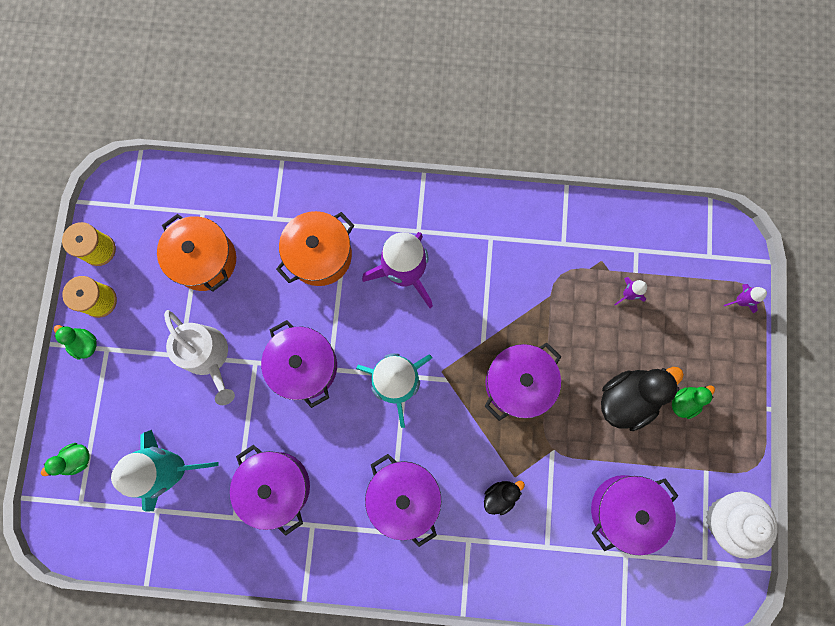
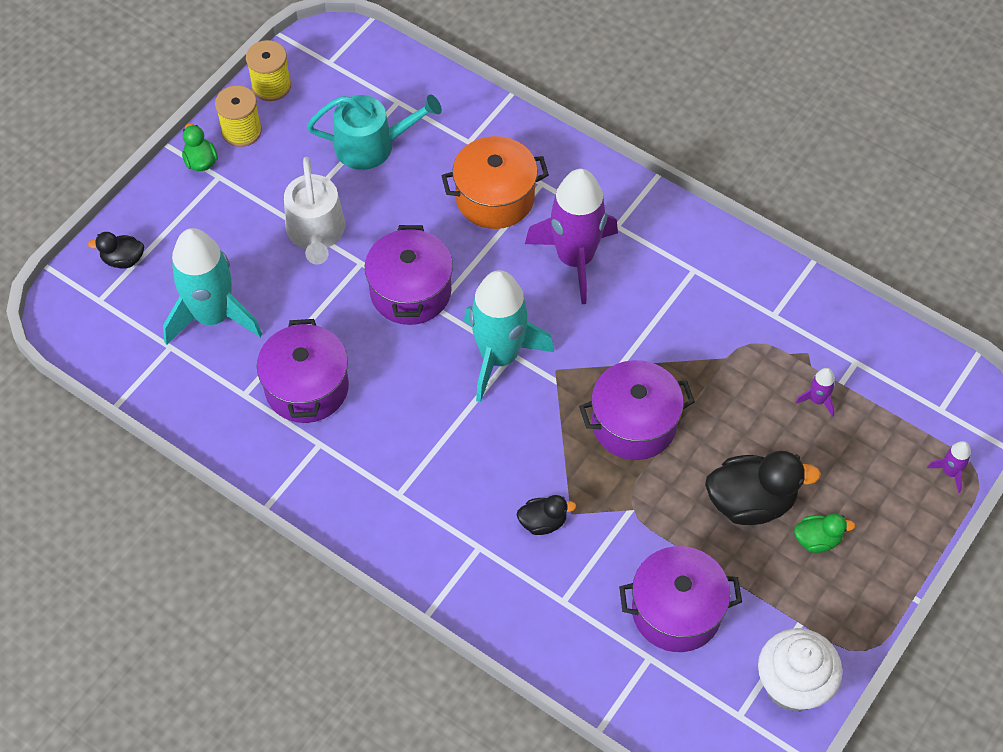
camera: 30 degrees right, 20 degrees down
(77, 459) = (123, 260): green duck -> black duck
(205, 260) = (372, 145): orange pot -> turquoise watering can
(404, 496) = (436, 467): purple pot -> none

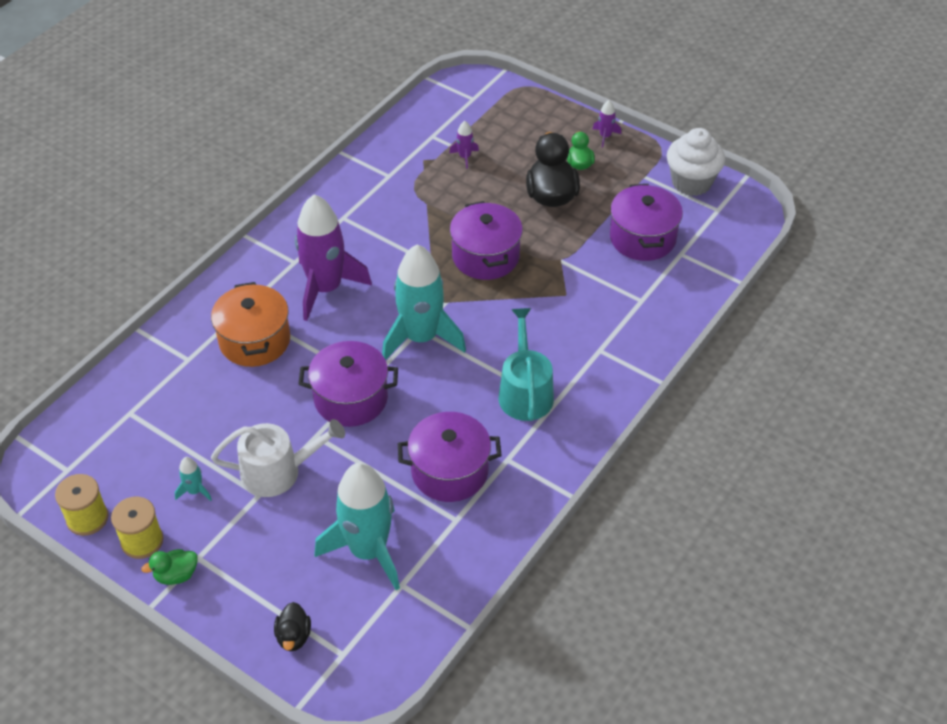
camera: 90 degrees left, 10 degrees down
(297, 166) = (195, 491): none -> turquoise rocket
(372, 145) = (180, 431): turquoise watering can -> turquoise watering can (525, 392)
(543, 522) = (575, 311): black duck -> none
(950, 472) = (523, 98): purple rocket -> purple rocket (605, 136)

